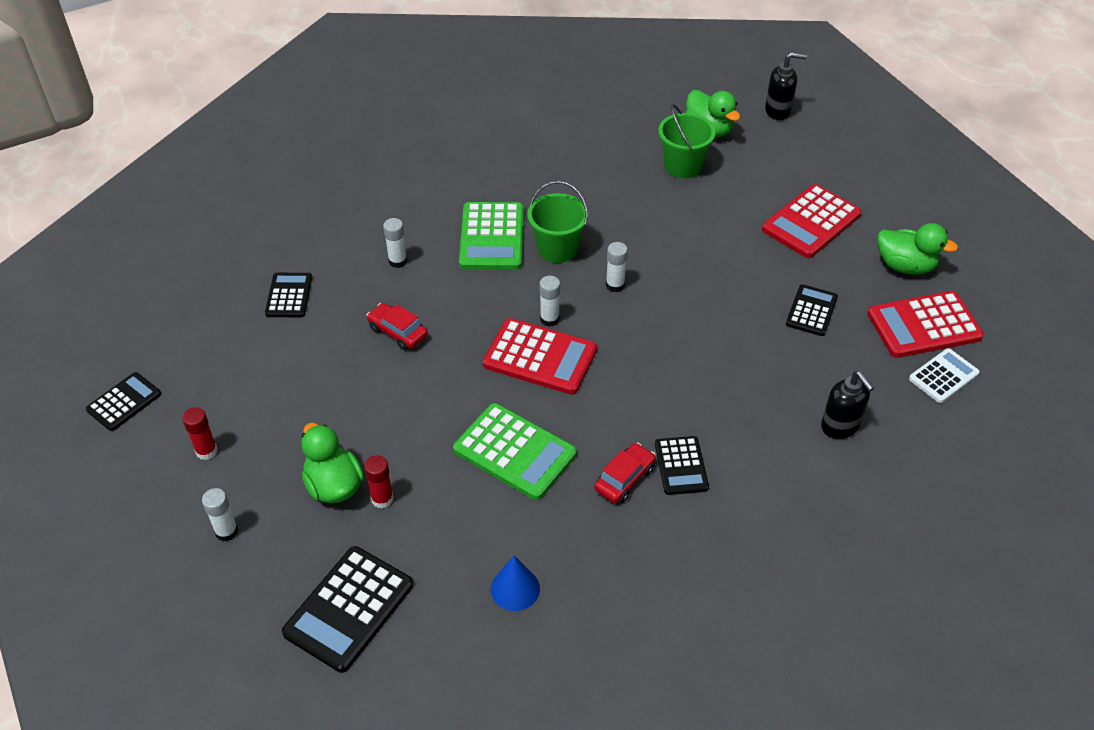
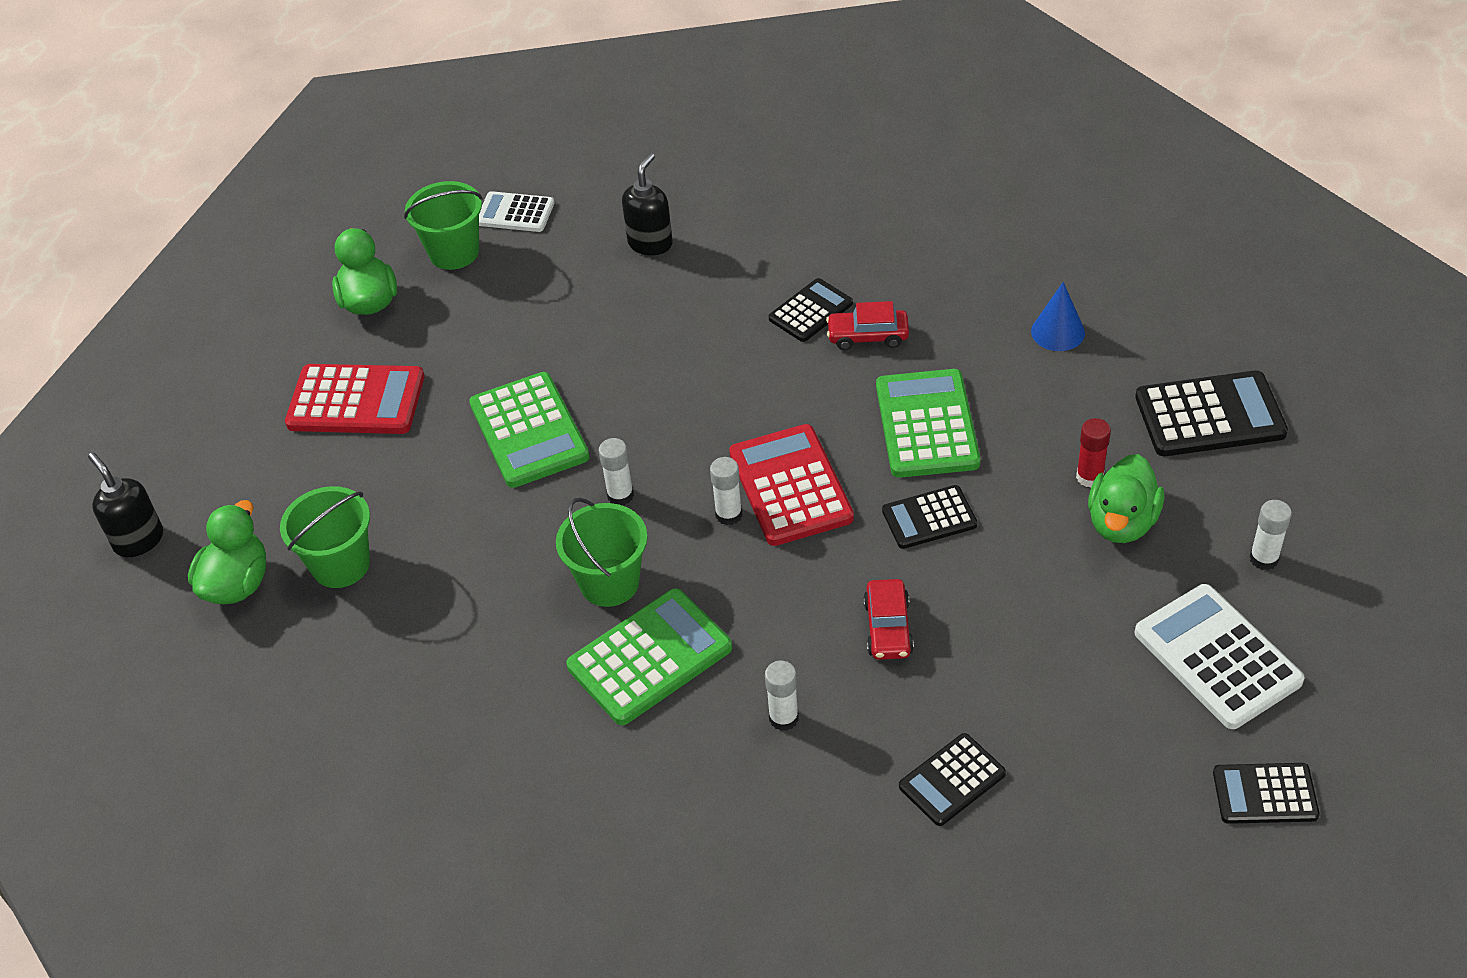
camera: 125 degrees left, 0 degrees up
(206, 451) = (1217, 657): red glue stick -> white calculator
(709, 276) = (529, 431): none -> green calculator
(811, 311) = (508, 332): black calculator -> black calculator (929, 518)
(924, 325) = (454, 252): red calculator -> green bucket

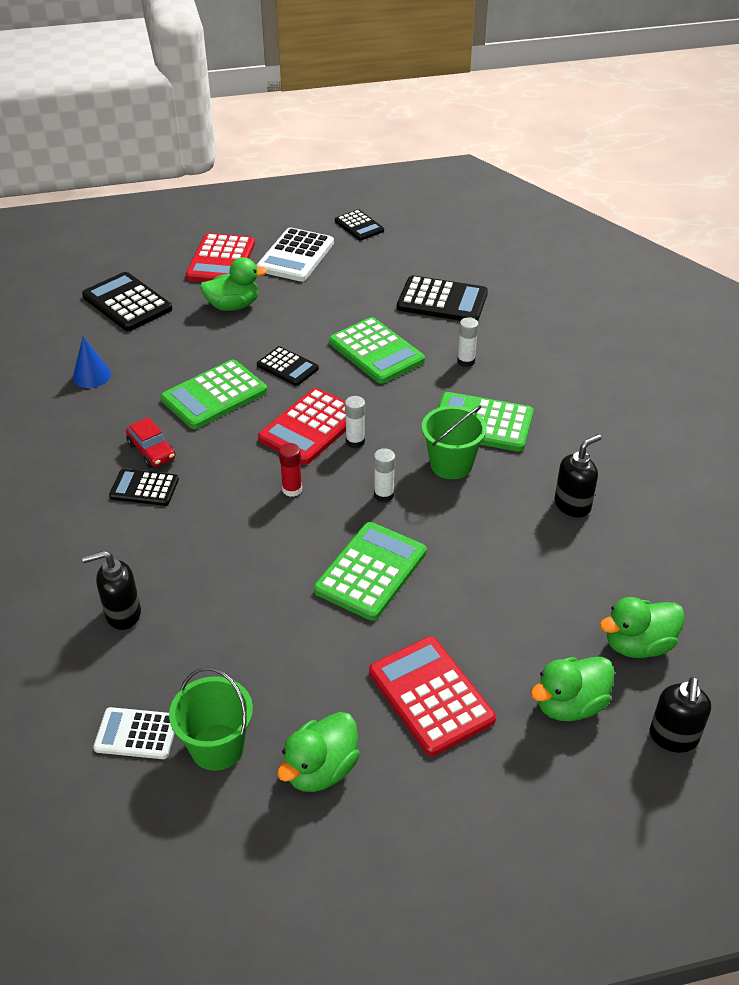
camera: 130 degrees left, 5 degrees down
(244, 489) = (569, 705): none -> green duck
(341, 565) = (567, 598): green bucket -> none
(442, 657) = (572, 505): none -> black soap dispenser
(515, 213) = (136, 734): white calculator -> white calculator turned 120 degrees clockwise
(888, 628) = (376, 351): red car -> green calculator
(952, 780) = (442, 301): black calculator -> black calculator, size x1.64
(1089, 477) = (208, 325): red glue stick -> red glue stick (292, 489)
(1264, 559) = (221, 260): white glue stick -> red calculator

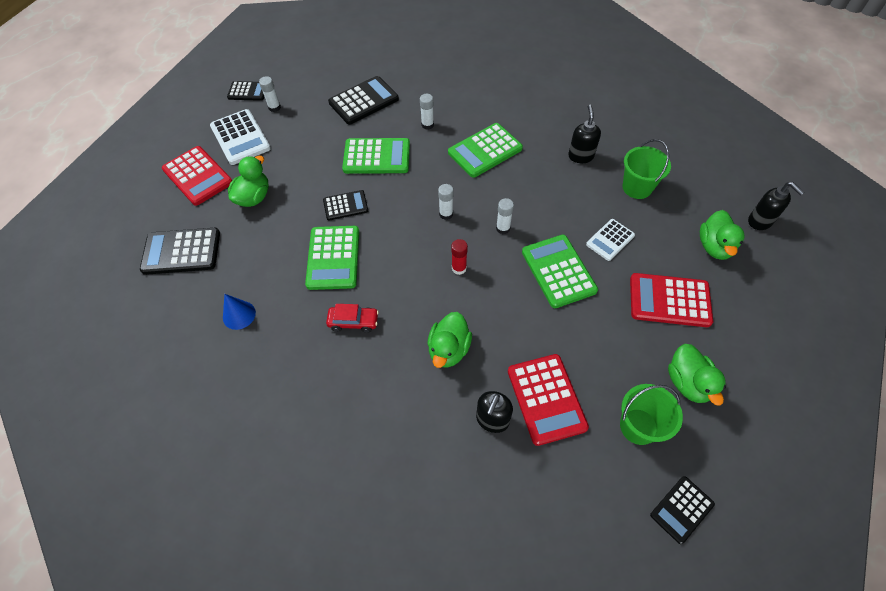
camera: 50 degrees left, 15 degrees up
(136, 734) = (599, 466): white calculator -> white calculator (610, 240)
(144, 488) = (386, 345): black calculator -> black calculator (681, 509)
(310, 427) = (412, 227): red calculator -> red calculator (546, 399)
(359, 253) = (274, 107): none -> white glue stick
(451, 464) = (505, 184): green bucket -> green bucket (637, 187)
(638, 645) = (694, 195): green duck -> green duck (449, 349)

